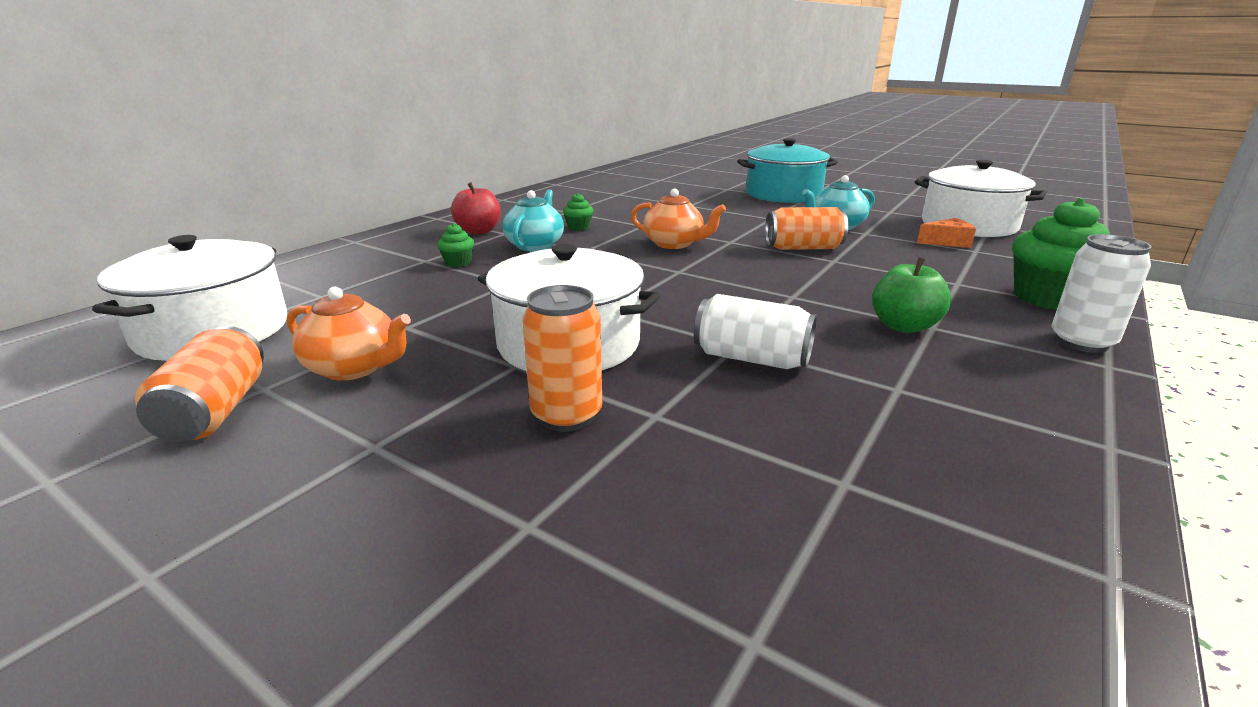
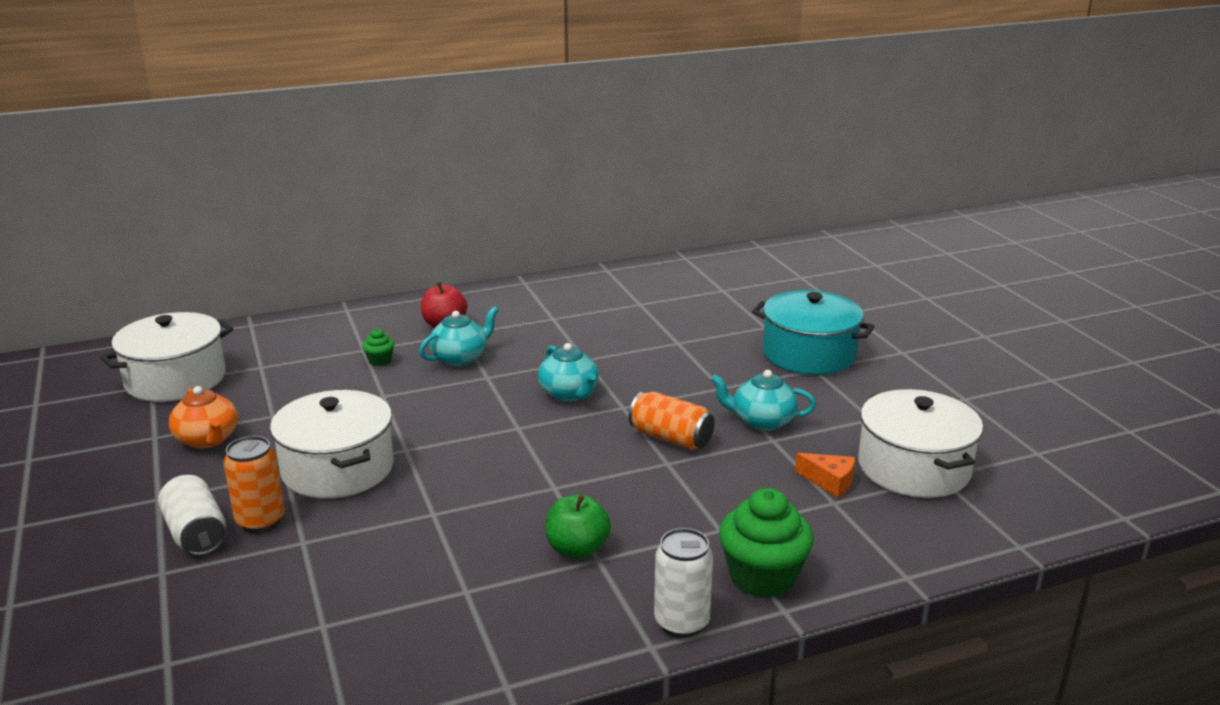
camera: 35 degrees right, 0 degrees up
(216, 411) = (120, 444): orange can -> none
(578, 227) = (527, 345): green cupcake -> none
(674, 244) = (569, 394): orange teapot -> turquoise teapot
(751, 358) = (422, 528): white can -> white can (196, 534)

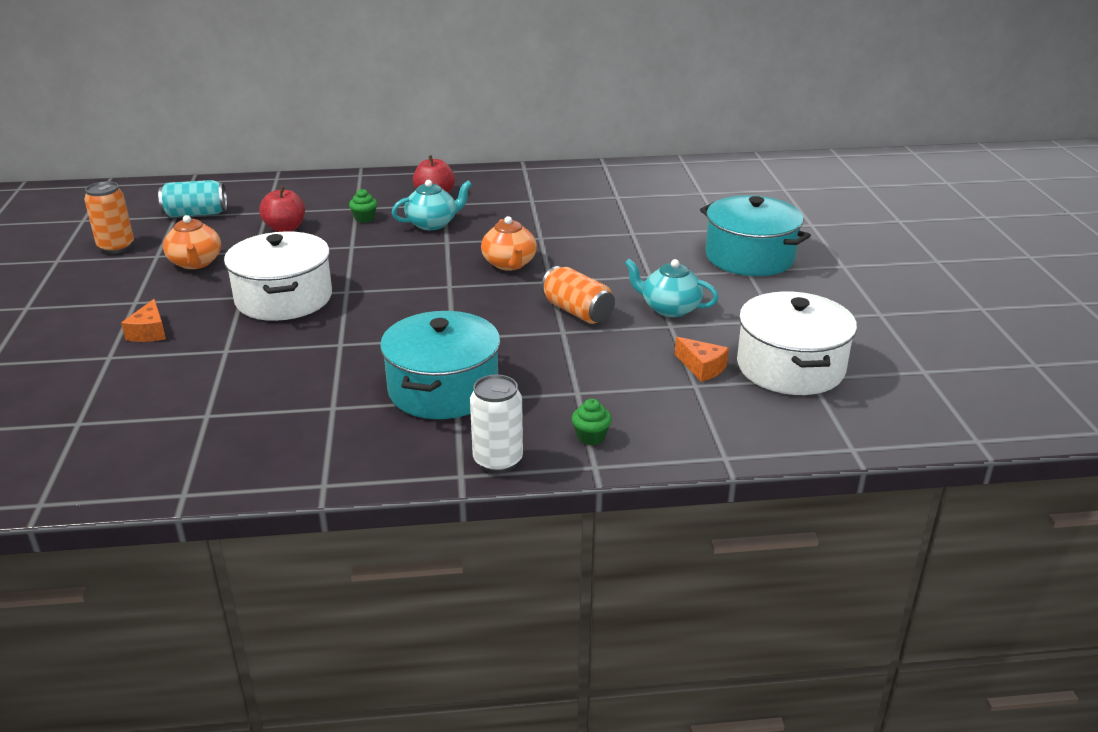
camera: 15 degrees right, 5 degrees up
(176, 379) = (196, 214): white pot -> turquoise can
(196, 534) = (149, 332): white can -> orange cheese
(260, 521) = (202, 330): orange can -> orange can (116, 247)
(294, 384) = (285, 228): none -> red apple
(569, 394) = (509, 264): turquoise teapot -> orange teapot
(577, 549) = (443, 389): green apple -> turquoise pot
(762, 577) = (591, 437): green cupcake -> green cupcake, size x0.47

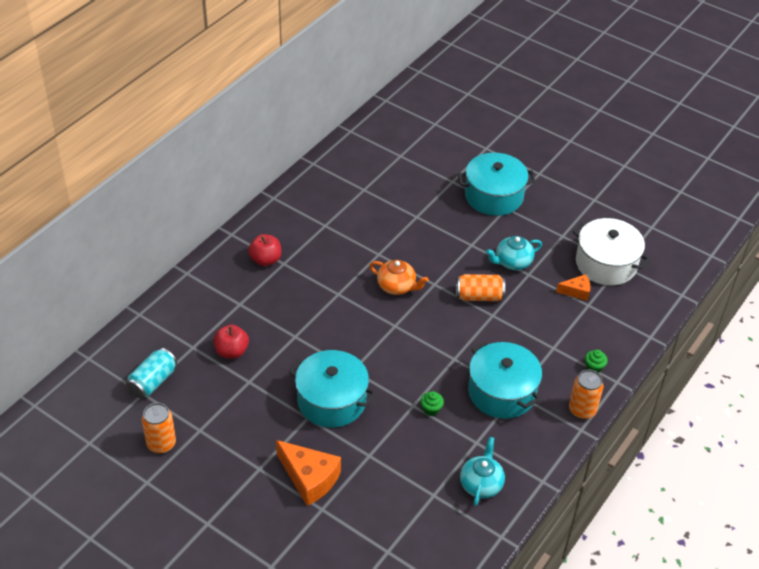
camera: 50 degrees left, 15 degrees up
(149, 332) = (309, 478): orange cheese -> orange cheese, size x1.83
(195, 263) = (234, 416): orange teapot -> none
(284, 298) = (332, 400): white pot -> turquoise pot
(364, 218) = (261, 309): green cupcake -> green cupcake (431, 409)
(432, 224) = (306, 285): turquoise teapot -> turquoise teapot (481, 484)
(498, 461) = (582, 410): white can -> orange can

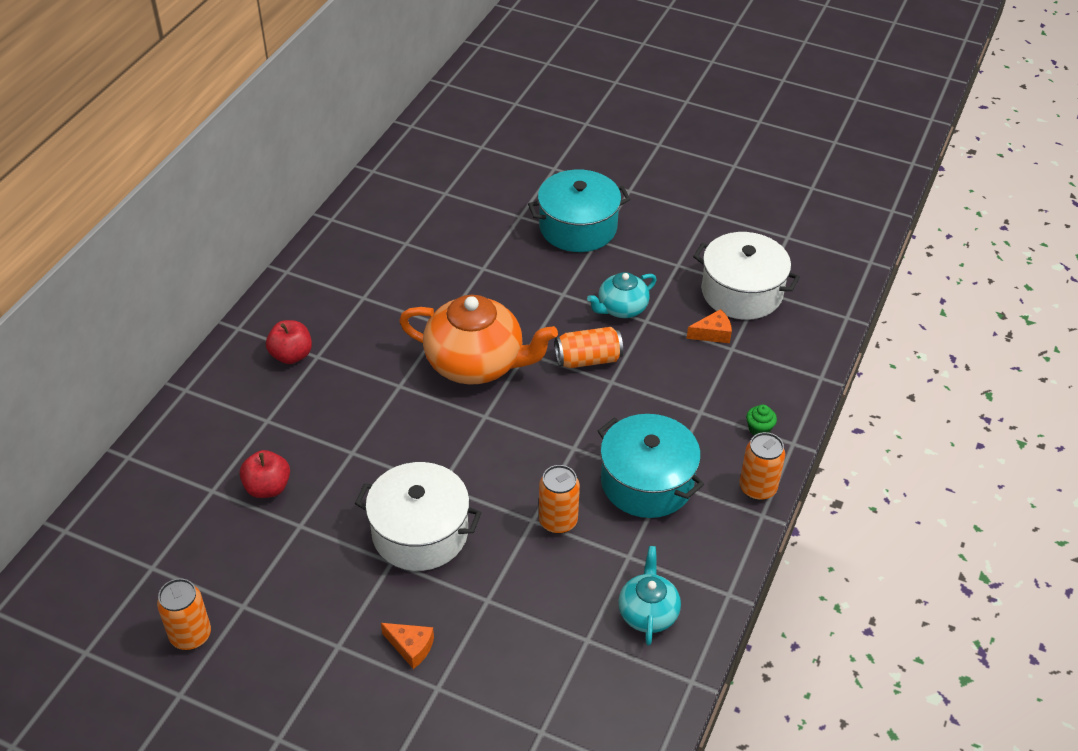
camera: 10 degrees left, 0 degrees up
(153, 382) = (163, 548): turquoise can -> none
(309, 478) = (411, 647): orange cheese -> orange cheese, size x0.55
(332, 400) = (420, 532): turquoise pot -> white pot
(397, 286) = (476, 363): orange teapot -> orange teapot, size x1.85
(431, 409) = (558, 521): green cupcake -> orange can

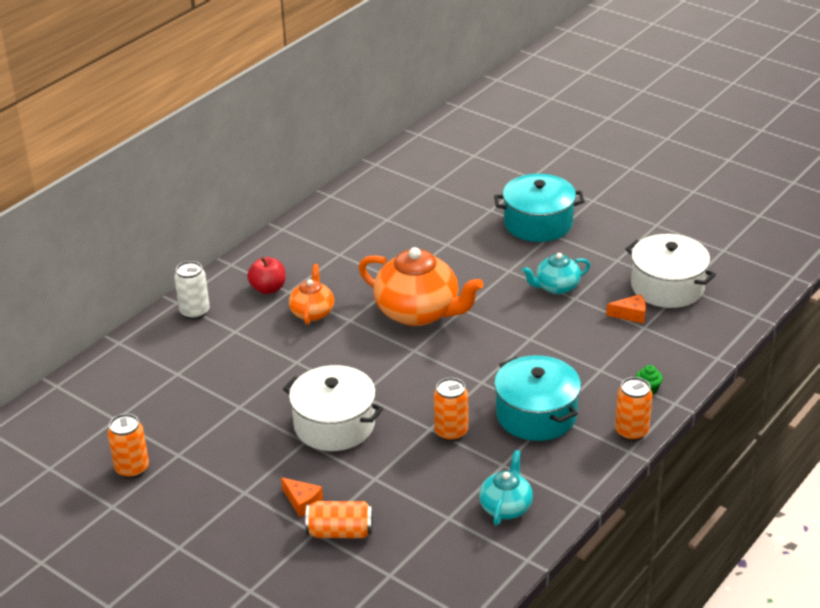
camera: 15 degrees right, 10 degrees down
(211, 400) = (194, 312): none -> white can
(267, 488) = (221, 378): red apple -> none
(352, 381) = (312, 312): none -> orange teapot
(588, 359) = (515, 320): orange can -> orange can (340, 532)

